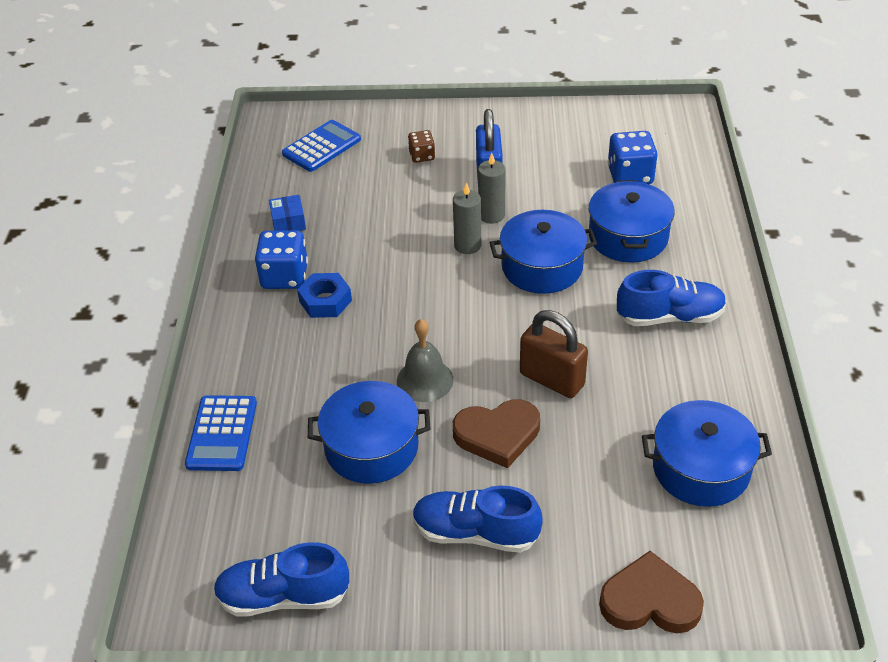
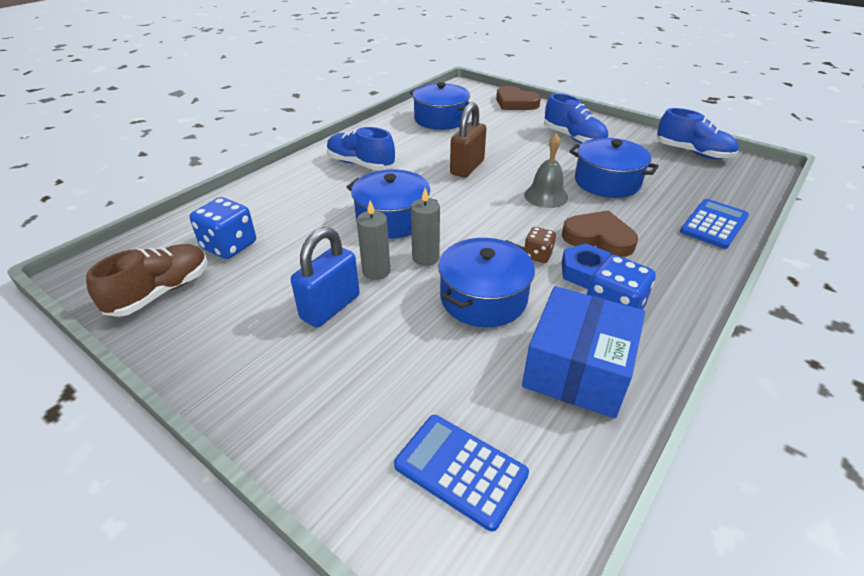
camera: 145 degrees left, 5 degrees down
(288, 222) = (577, 369): blue box -> blue box, size x2.22
(321, 147) = (460, 470): blue calculator -> blue calculator turned 45 degrees clockwise
(422, 156) = (359, 372): brown dice -> brown dice (537, 255)
(497, 435) = (525, 160): brown heart -> brown heart (598, 238)
(552, 379) = (467, 167): brown padlock -> brown padlock turned 45 degrees clockwise
(612, 129) = (161, 292): none -> brown shoe
(628, 237) = (309, 209): blue pot -> blue pot (483, 298)

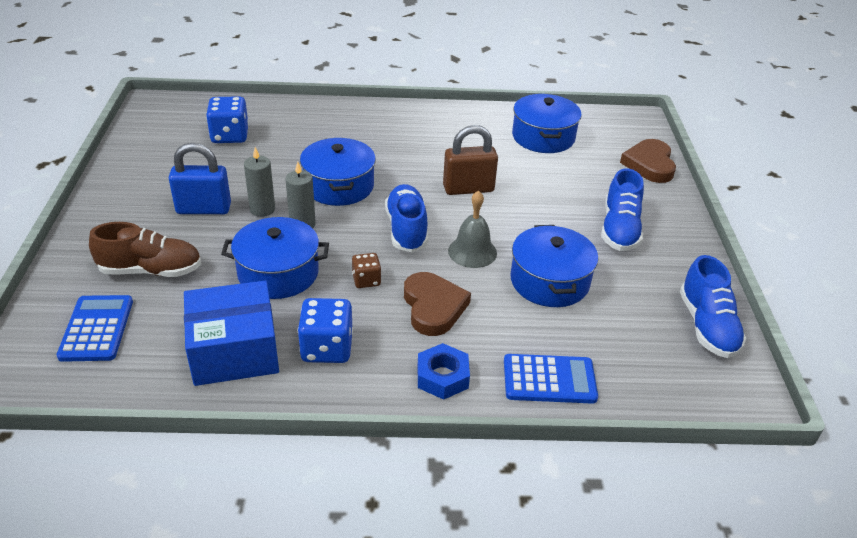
camera: 50 degrees right, 0 degrees up
(161, 292) = (159, 138): brown shoe -> brown shoe (151, 270)
(360, 164) = (403, 134): blue shoe -> blue shoe (406, 229)
(585, 272) = (368, 315): blue nut -> blue nut (442, 377)

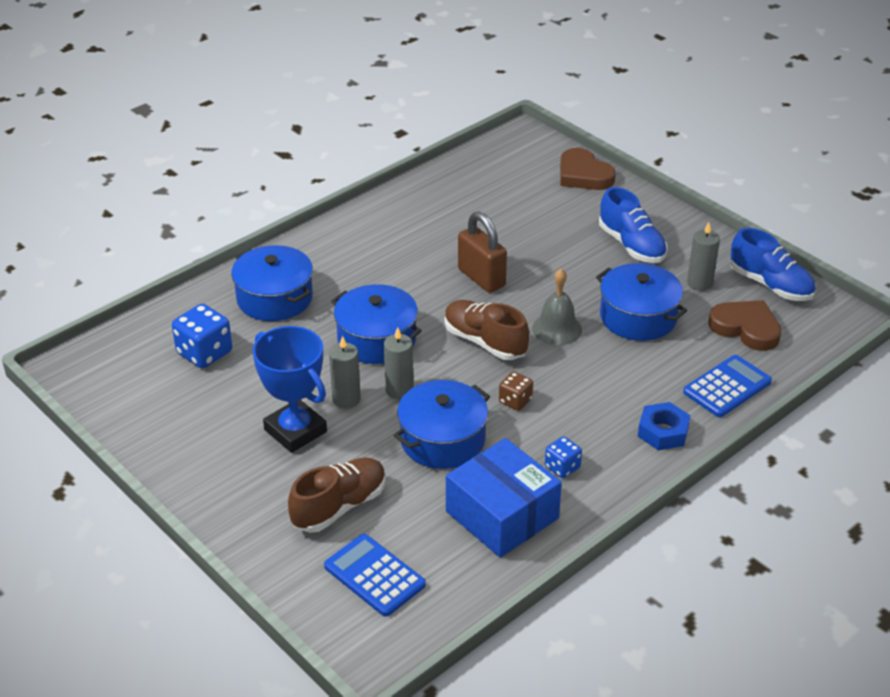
camera: 40 degrees left, 0 degrees up
(203, 209) = (295, 431): blue padlock -> blue trophy
(234, 350) = (502, 515): blue box -> blue box turned 75 degrees counterclockwise
(327, 348) = (562, 467): blue dice -> blue dice, size x0.58
(406, 229) = (485, 342): blue shoe -> brown shoe
(433, 307) = (589, 388): brown heart -> brown heart (746, 328)
(468, 189) = (481, 278): brown padlock -> brown padlock turned 75 degrees counterclockwise
(543, 137) = (474, 195): blue pot -> blue pot (274, 298)
(640, 287) = (699, 283): none -> grey candle

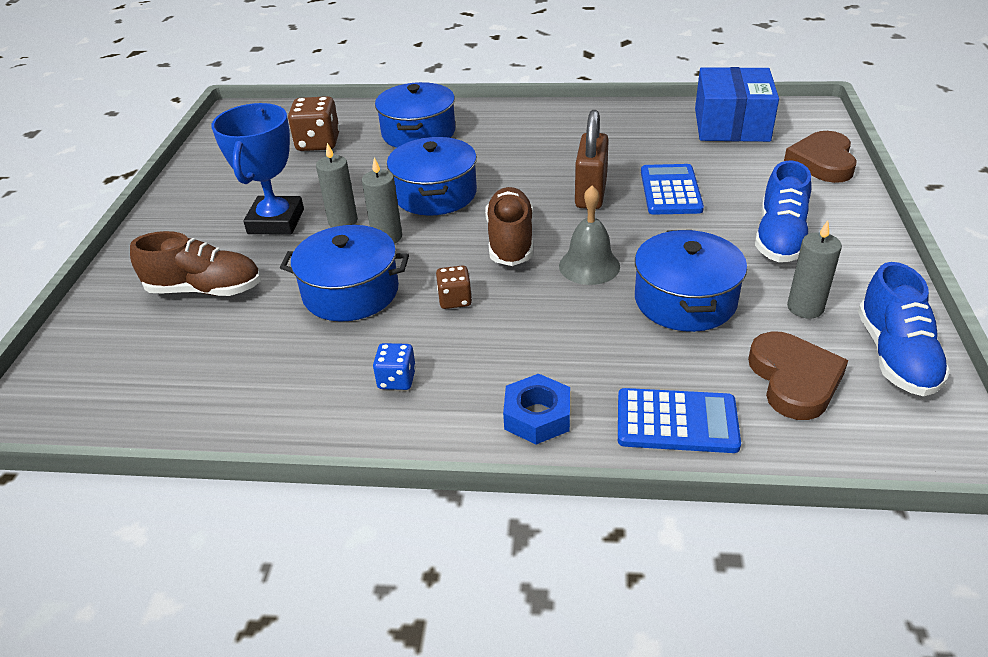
camera: 50 degrees right, 0 degrees up
(204, 353) = (318, 143): blue dice -> brown dice
(374, 576) = (132, 355): blue calculator -> blue calculator (670, 190)
(502, 515) = (285, 381): blue box -> blue box (731, 125)

